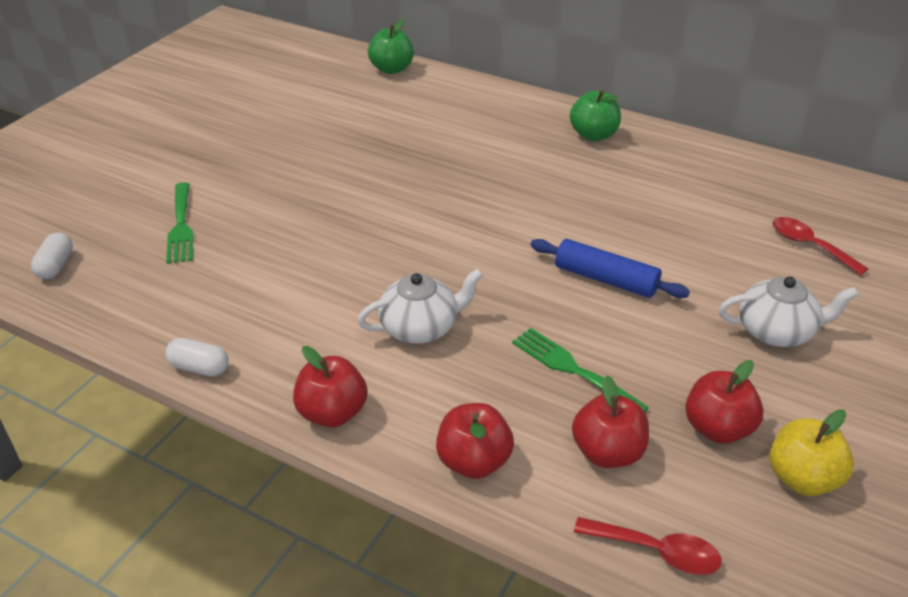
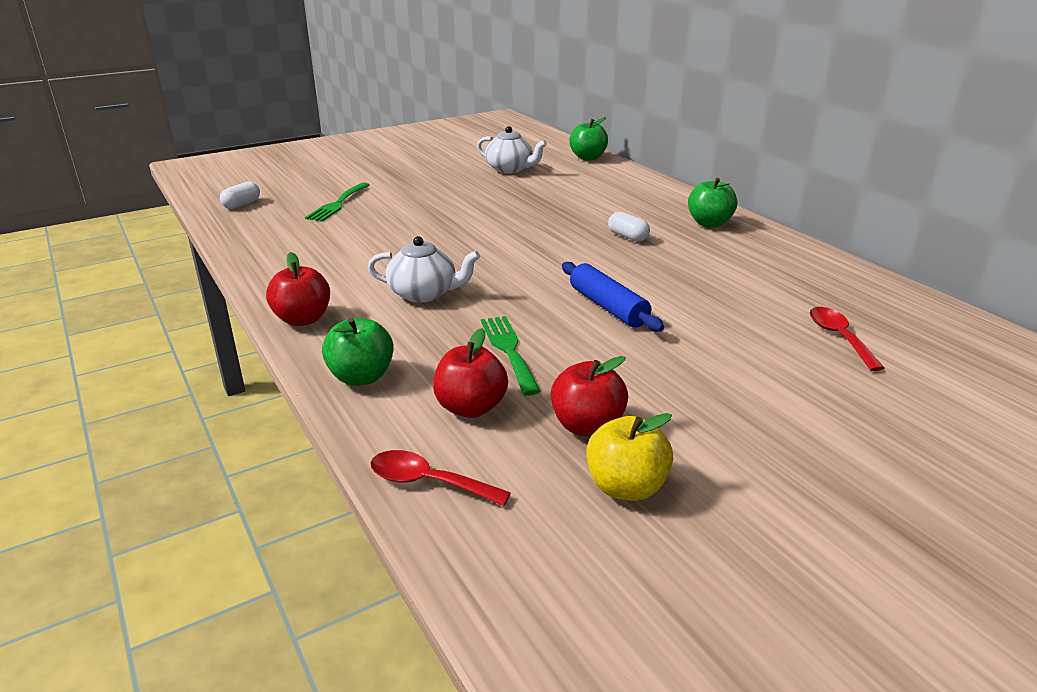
camera: 30 degrees right, 10 degrees down
(199, 368) = (254, 272): white capsule -> white capsule (627, 237)
(473, 462) = (361, 377): red apple -> green apple
(656, 551) = (429, 482): red spoon -> red spoon turned 150 degrees clockwise
(777, 331) = (729, 383): white teapot -> white teapot (510, 169)

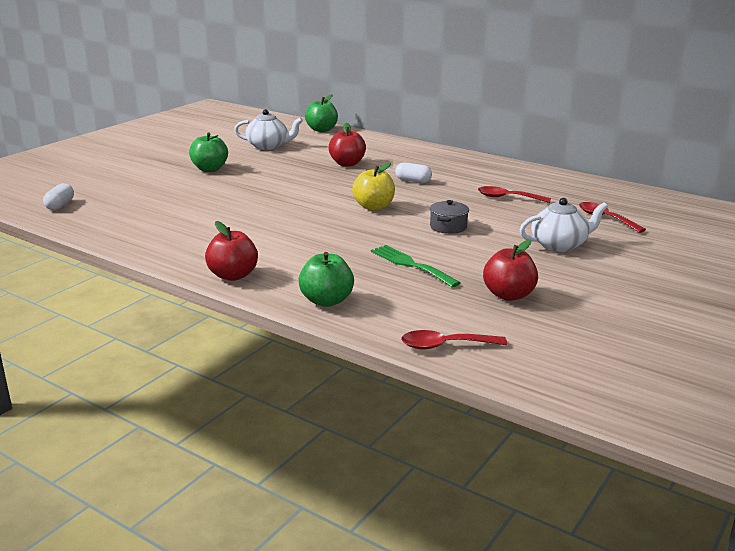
camera: 25 degrees left, 5 degrees down
(337, 204) = (151, 192): green fork -> none
(424, 293) = (307, 242): white teapot -> white teapot (559, 245)
(470, 408) = (424, 301): red apple -> red apple (347, 164)
(608, 307) = (448, 227): blue rolling pin -> grey pot
(626, 487) = (564, 320): yellow apple -> yellow apple (374, 207)
(709, 223) = (460, 164): green apple -> green apple (210, 169)
(727, 280) = (508, 198): none -> red spoon

